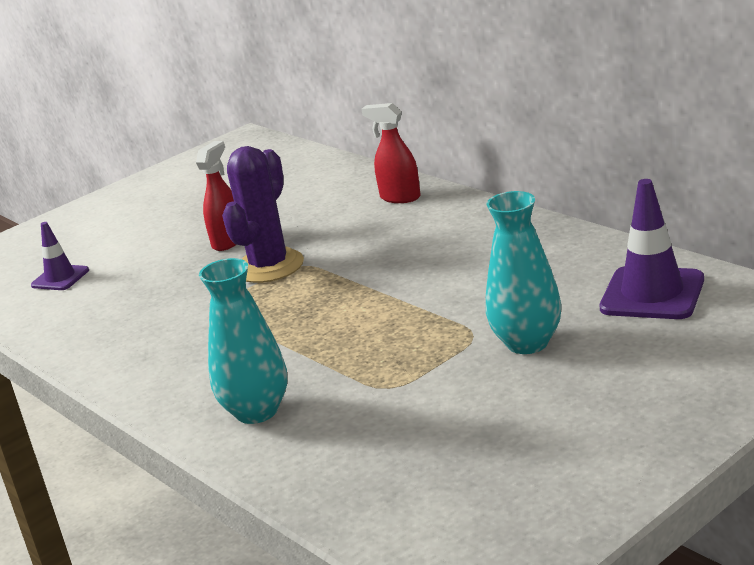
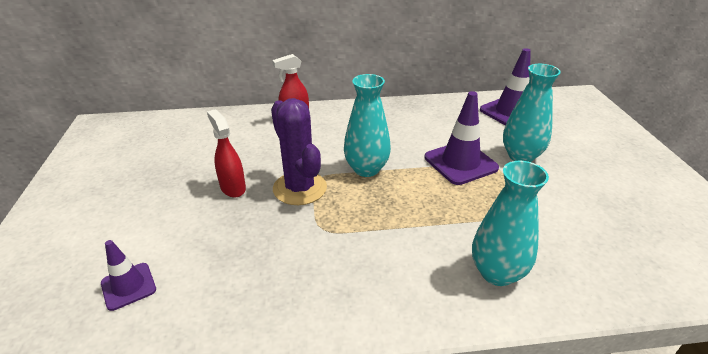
camera: 60 degrees left, 10 degrees up
(352, 277) = (366, 169): none -> turquoise vase
(447, 316) = (460, 163): none -> purple traffic cone

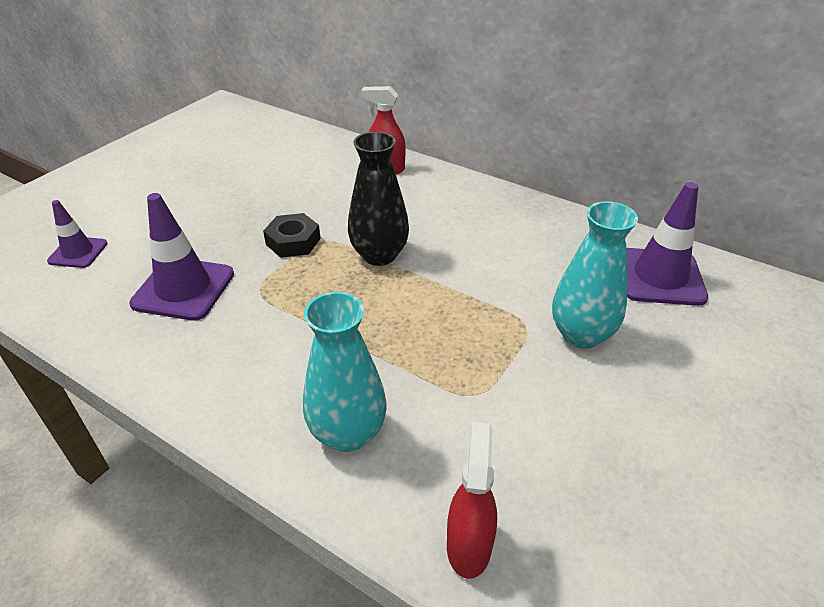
camera: 40 degrees right, 5 degrees up
(233, 188) = (242, 212): red spray bottle -> red spray bottle (469, 545)
(300, 188) = (293, 241): purple cactus -> black nut
(366, 169) = (379, 255): turquoise vase -> black vase
(460, 163) = (490, 302): purple traffic cone -> purple traffic cone (183, 289)

